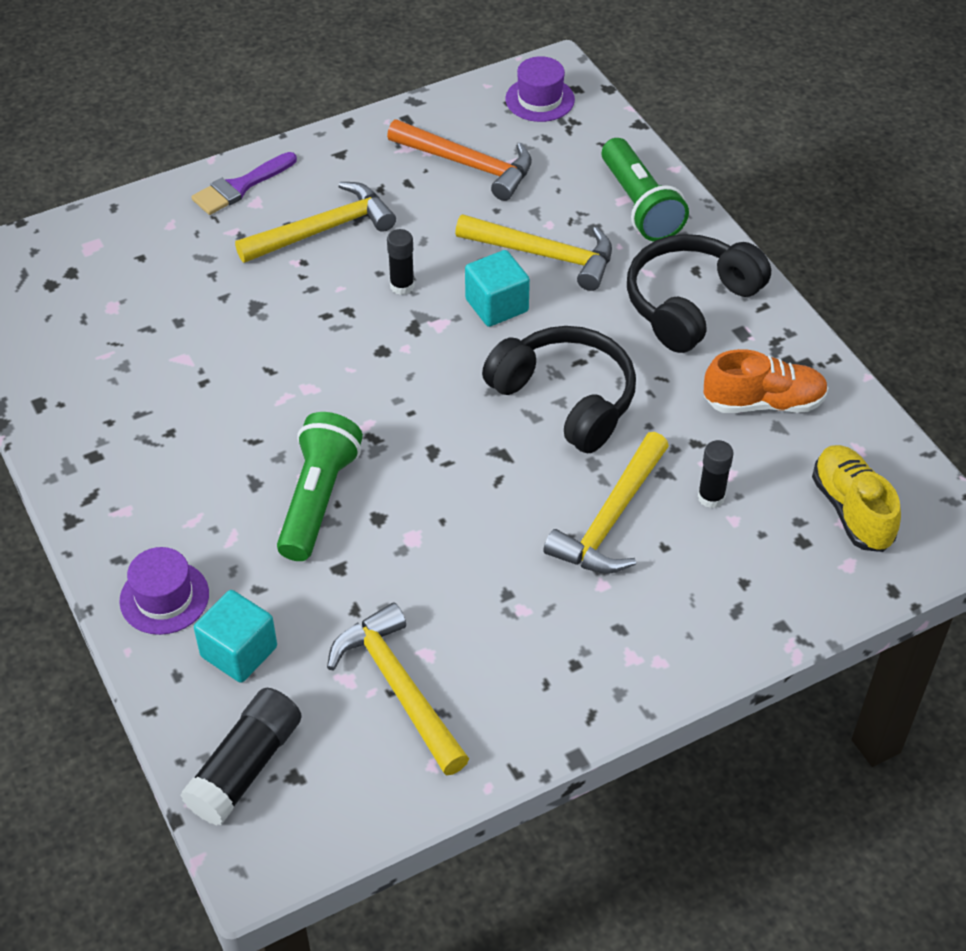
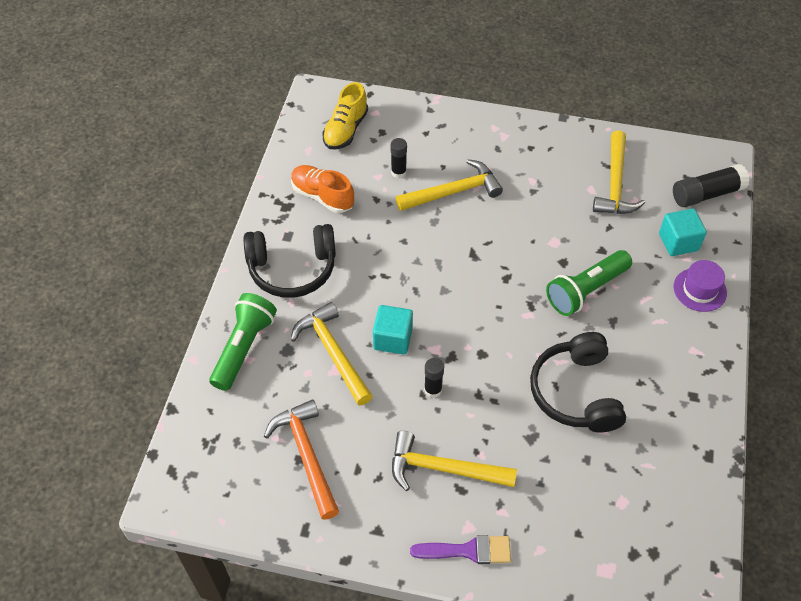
camera: 140 degrees left, 5 degrees up
(540, 99) = (204, 479): purple hat -> none
(566, 399) = (413, 260): black headphones -> black headphones (576, 392)

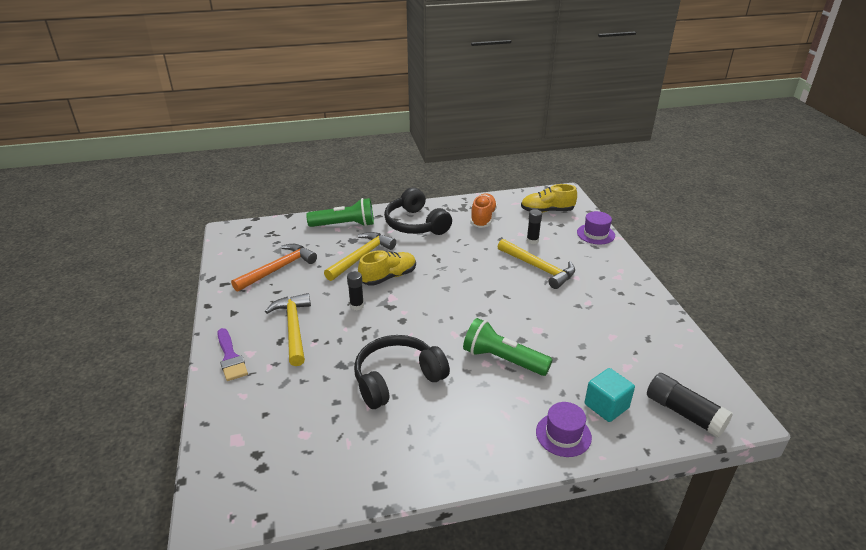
camera: 65 degrees right, 20 degrees down
(393, 339) = (388, 277): turquoise cube -> yellow shoe
(419, 112) = (595, 234): none -> purple hat
(615, 184) = (633, 349): yellow hammer -> none

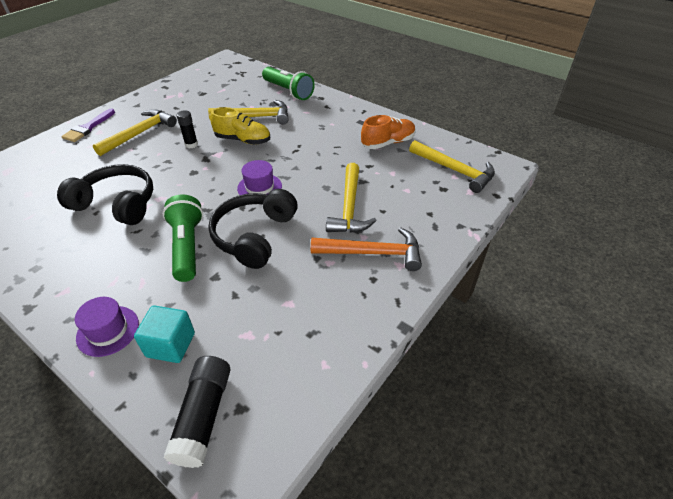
camera: 50 degrees right, 10 degrees up
(278, 269) = (202, 95): orange hammer -> orange hammer (373, 253)
(415, 224) = (331, 117): black headphones -> black headphones (254, 236)
(532, 240) = (390, 184): black glue stick -> none
(547, 211) = (455, 170): yellow shoe -> yellow hammer
(595, 234) = (459, 217): purple hat -> purple hat (259, 187)

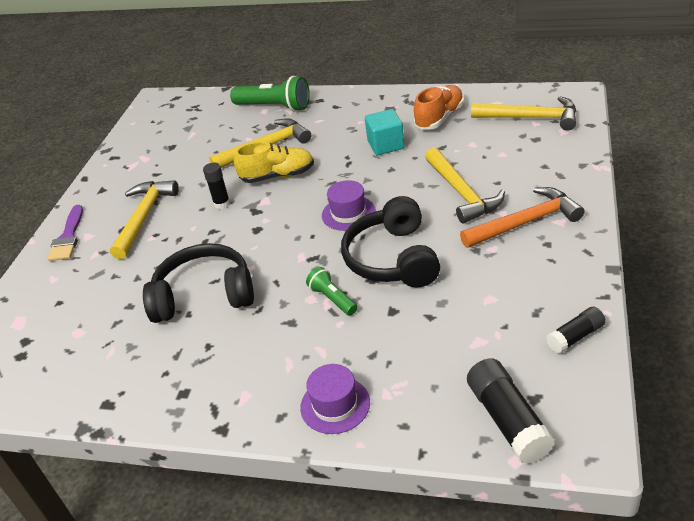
camera: 20 degrees left, 5 degrees down
(170, 344) = (413, 384): turquoise cube -> turquoise cube (386, 145)
(187, 247) = (332, 299): green flashlight -> green flashlight, size x0.56
(320, 372) = (575, 337): none -> black glue stick

